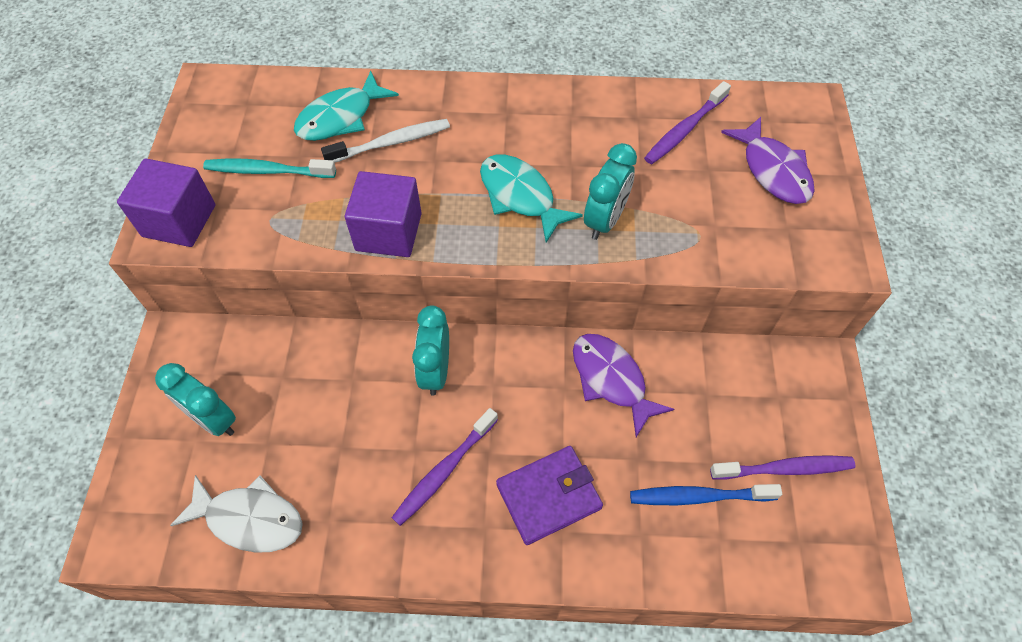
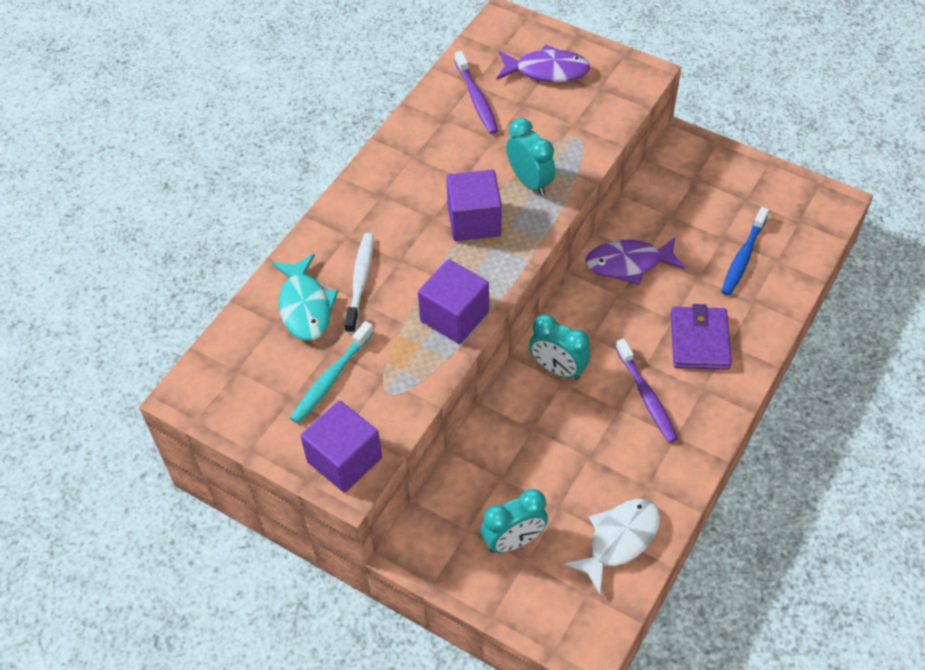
camera: 60 degrees left, 5 degrees down
(520, 196) = (474, 221): turquoise fish -> purple cube
(784, 469) = (747, 202): purple toothbrush -> none

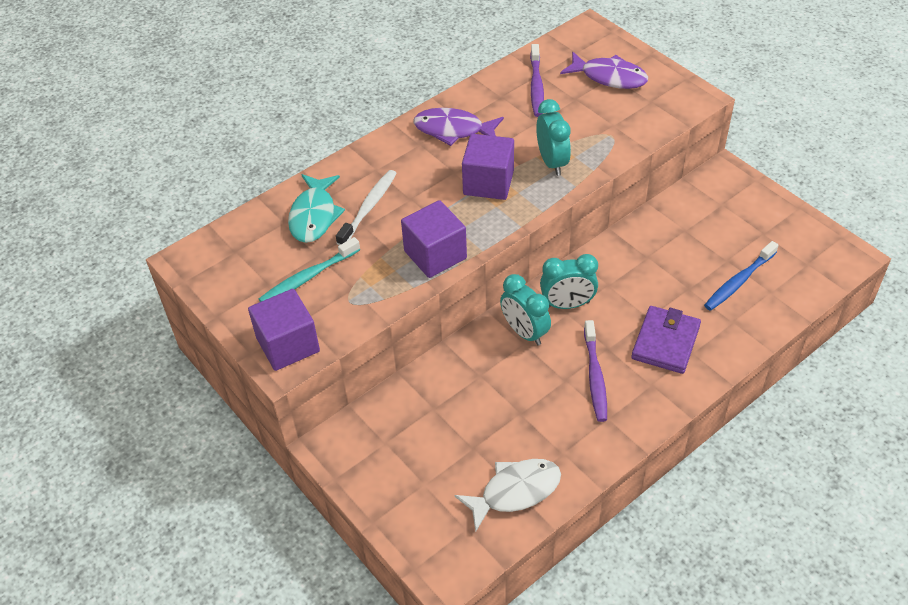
camera: 20 degrees right, 5 degrees down
(514, 541) = (421, 464): turquoise clock -> turquoise clock (567, 304)
(628, 264) = (628, 261): purple fish -> purple fish (453, 130)

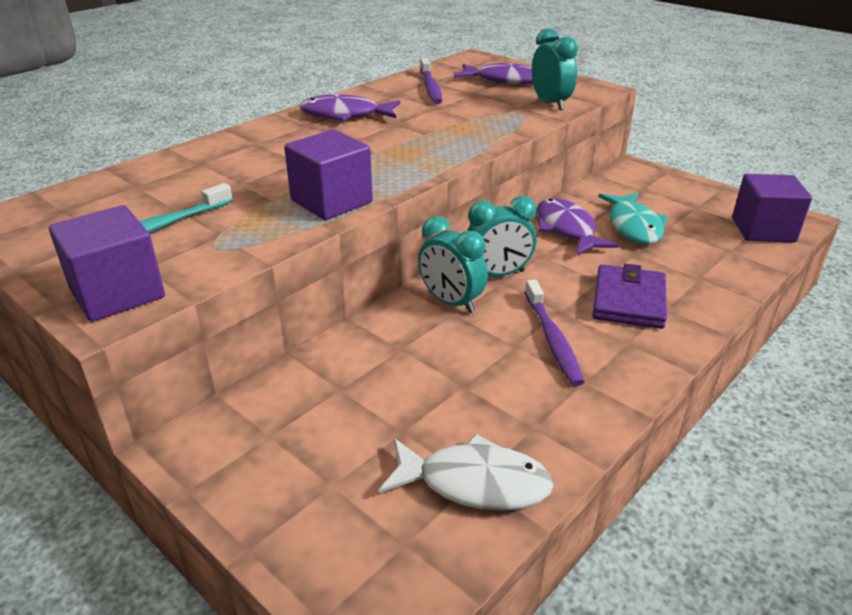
camera: 10 degrees left, 15 degrees down
(314, 215) = (175, 178): turquoise fish -> turquoise fish (633, 226)
(368, 207) = (246, 169): white toothbrush -> none
(488, 182) = (390, 147): purple cube -> purple cube (763, 230)
(515, 491) = (474, 483): white fish -> white fish turned 45 degrees clockwise
(552, 162) = (460, 131): turquoise clock -> turquoise clock (550, 104)
(638, 254) = (567, 229): none -> purple fish
(739, 281) = (689, 244): blue toothbrush -> none

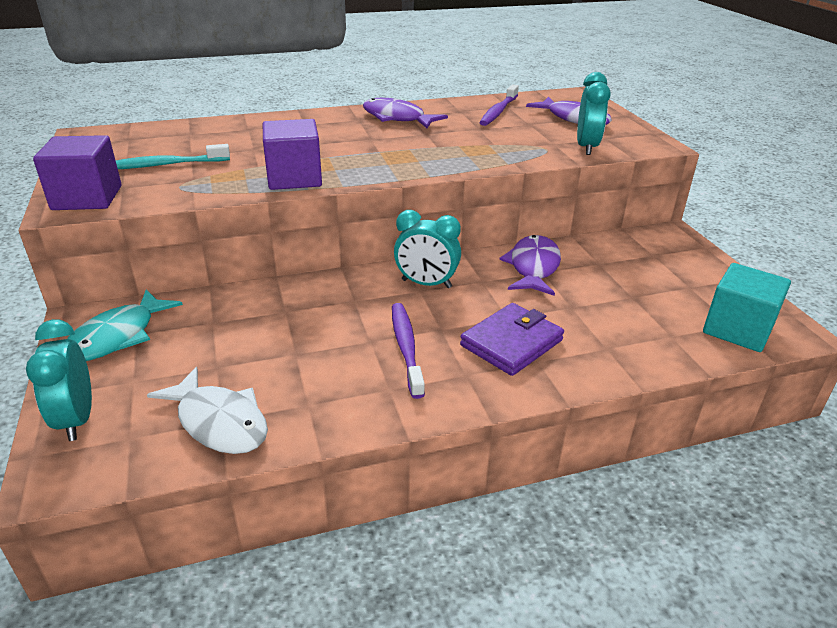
camera: 30 degrees right, 0 degrees up
(451, 302) = (362, 292): turquoise clock -> turquoise clock (76, 419)
(552, 339) = (406, 348): purple toothbrush -> purple toothbrush turned 150 degrees clockwise
(633, 226) = (600, 284): turquoise fish -> turquoise fish (118, 336)
(763, 230) = (737, 329): purple cube -> turquoise cube

